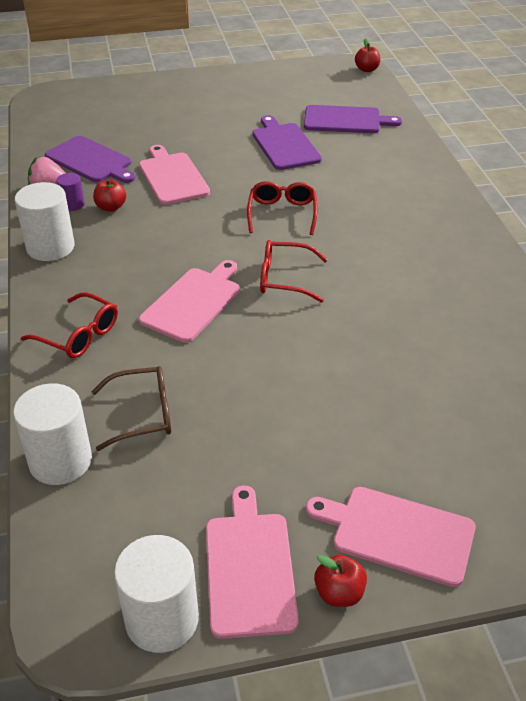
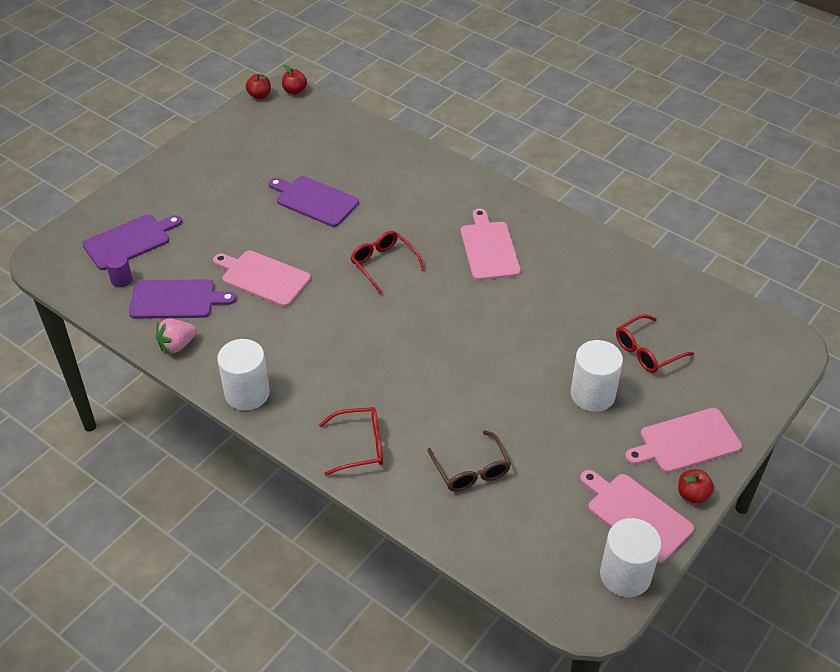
camera: 40 degrees left, 5 degrees up
(60, 461) = (459, 534): white cylinder -> white cylinder (592, 394)
(72, 204) = (215, 347): purple cylinder -> purple cylinder (121, 279)
(111, 207) = (249, 332): red apple -> red apple (259, 95)
(143, 414) = (471, 470): brown glasses -> brown glasses turned 120 degrees clockwise
(193, 302) = (406, 372): pink cutting board -> pink cutting board (489, 248)
(284, 279) = (445, 317): red glasses -> red glasses (647, 351)
(345, 120) = (334, 152): purple cutting board -> purple cutting board (130, 241)

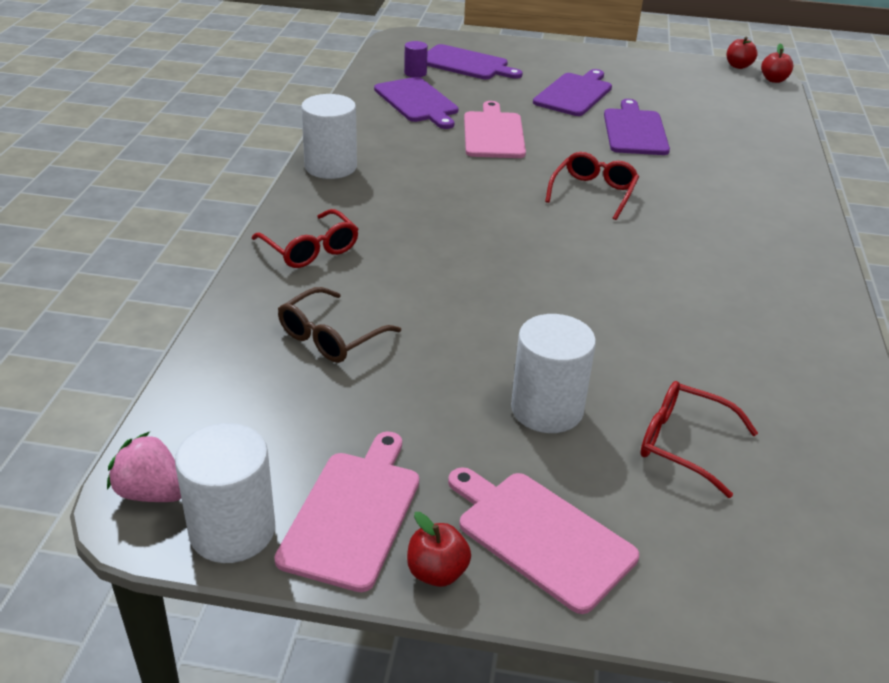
camera: 60 degrees right, 10 degrees down
(177, 345) = (361, 117): pink strawberry -> pink strawberry (151, 493)
(234, 203) = (574, 94): none -> purple cutting board
(489, 248) = (708, 255): pink cutting board -> none

